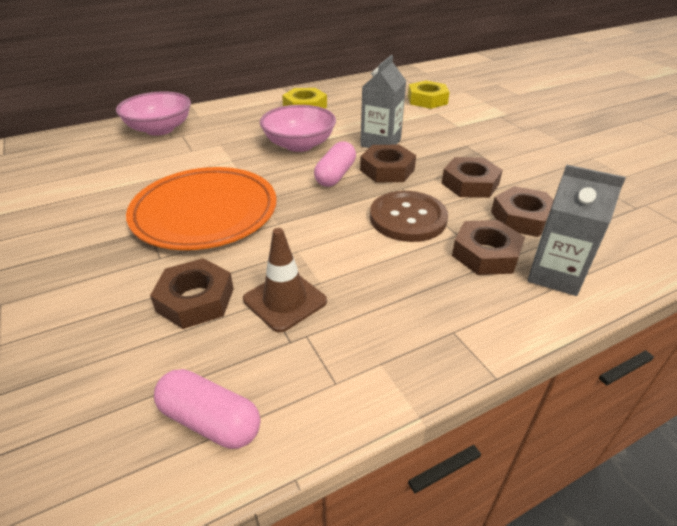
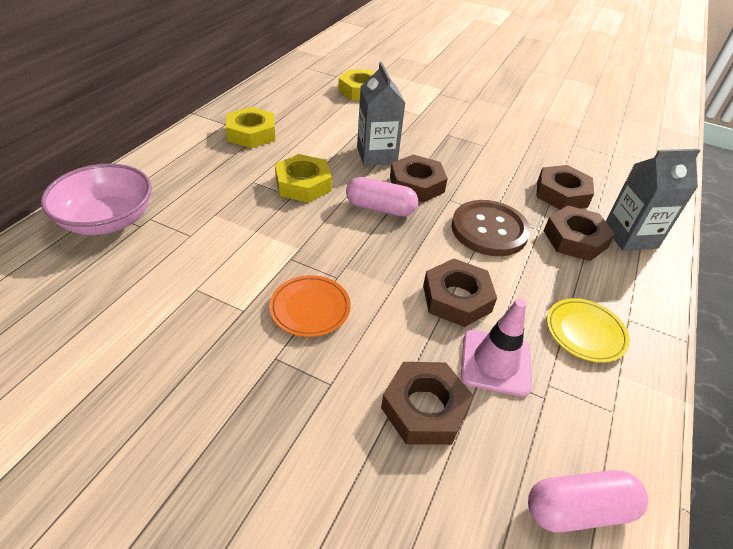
camera: 40 degrees left, 5 degrees up
(205, 213) = (310, 308): orange plate -> orange plate, size x0.46
(285, 300) = (495, 362): brown traffic cone -> pink traffic cone
(299, 145) = (303, 184): pink bowl -> yellow nut
(335, 175) = (380, 208): pink capsule -> pink capsule turned 60 degrees counterclockwise
(392, 319) = (585, 332): none -> yellow plate
(470, 184) = (494, 174): brown nut -> brown nut (456, 298)

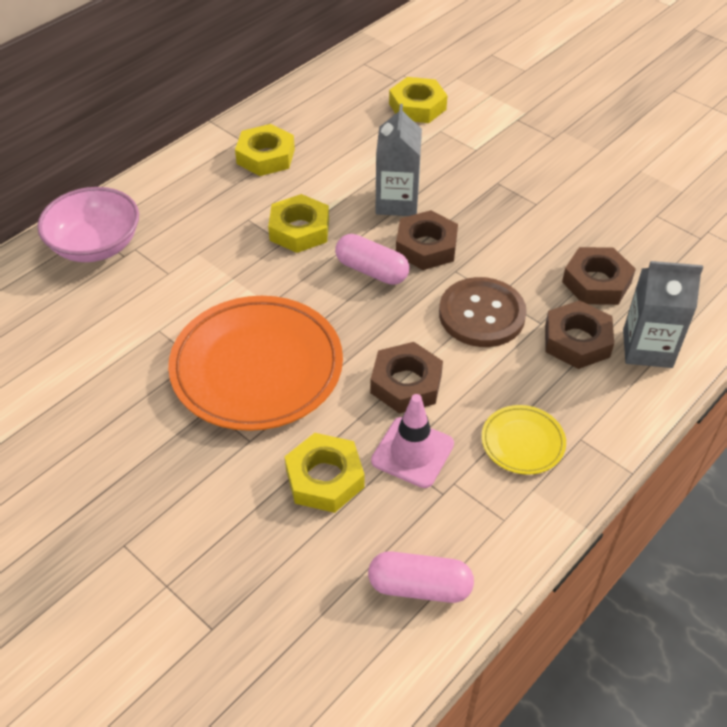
camera: 20 degrees right, 5 degrees up
(310, 308) = (257, 368): orange plate -> orange plate, size x2.18
(424, 408) = (325, 478): brown nut -> yellow nut

